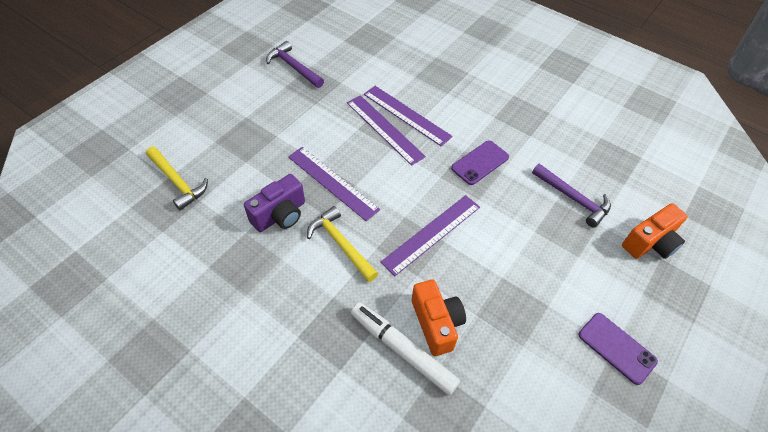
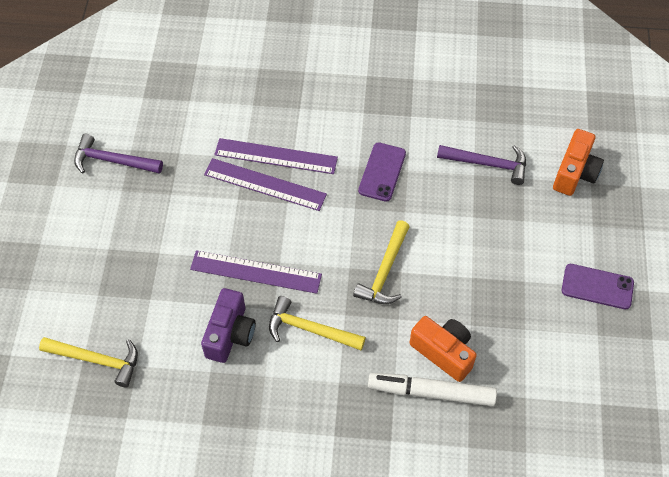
camera: 30 degrees left, 5 degrees up
(431, 234) = (385, 271): purple ruler -> yellow hammer

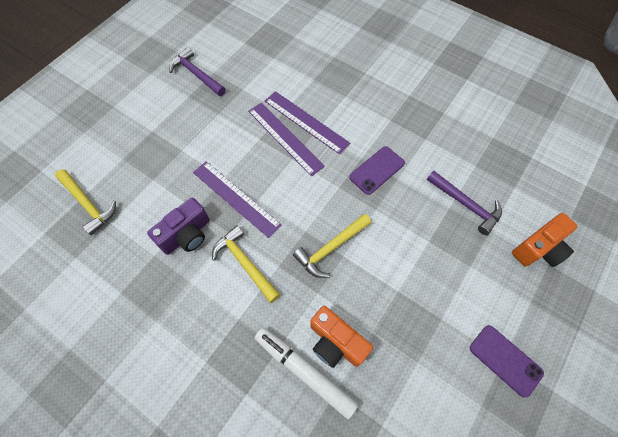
camera: 30 degrees right, 5 degrees up
(443, 352) = (336, 342): orange camera -> orange camera turned 150 degrees clockwise

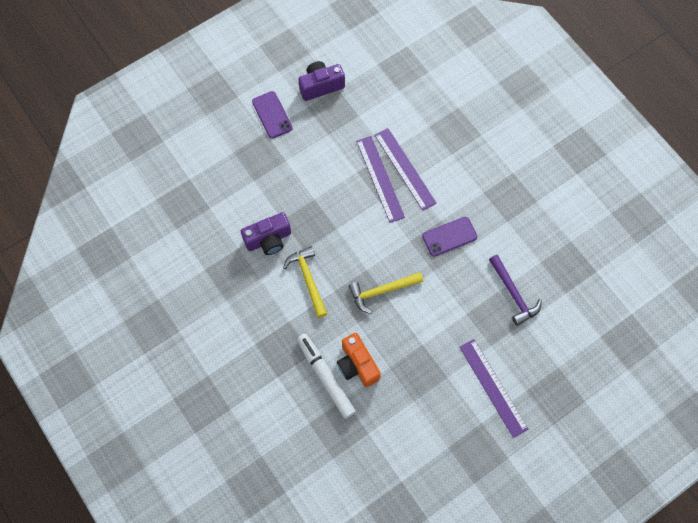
camera: 20 degrees right, 5 degrees up
(88, 204) = (196, 185): yellow hammer -> none
(196, 74) = (321, 86): purple hammer -> purple camera
(236, 198) = (318, 221): purple ruler -> purple ruler (493, 387)
(505, 360) = (482, 424): purple phone -> purple phone (272, 115)
(538, 248) = (556, 352): orange camera -> none

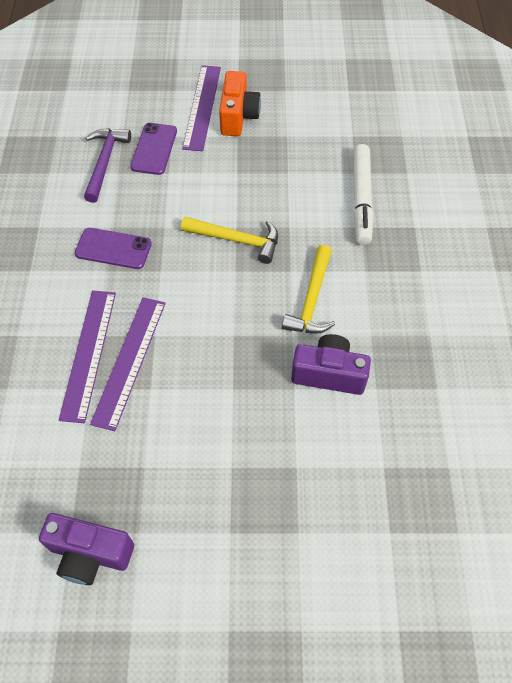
camera: 145 degrees left, 10 degrees down
(272, 115) = (198, 555): purple phone -> purple phone (154, 149)
(357, 365) = (319, 191): orange camera -> orange camera (238, 116)

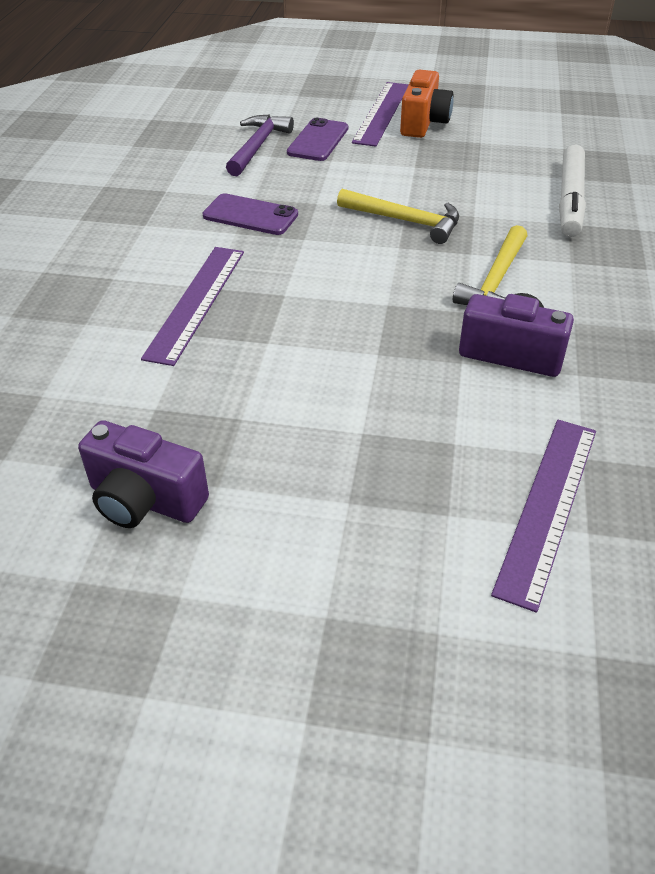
camera: 10 degrees right, 15 degrees down
(129, 361) = (246, 314): purple ruler -> purple ruler (547, 507)

